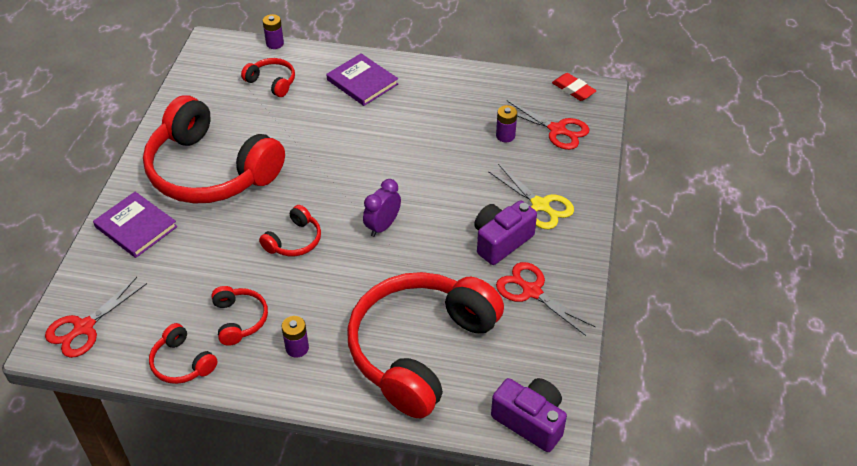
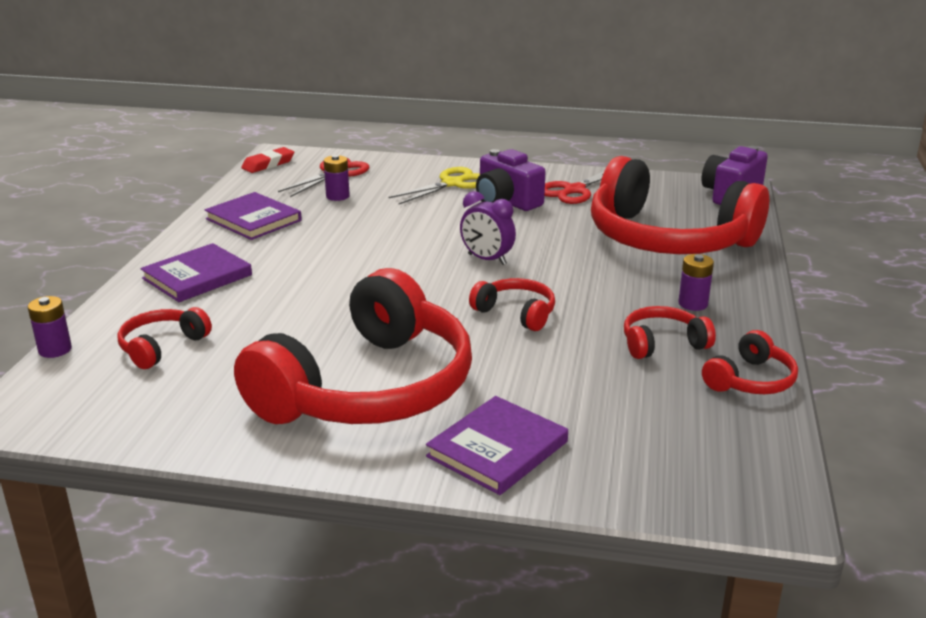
camera: 90 degrees left, 20 degrees down
(84, 328) = (724, 476): red scissors -> none
(456, 95) = (253, 220): none -> purple book

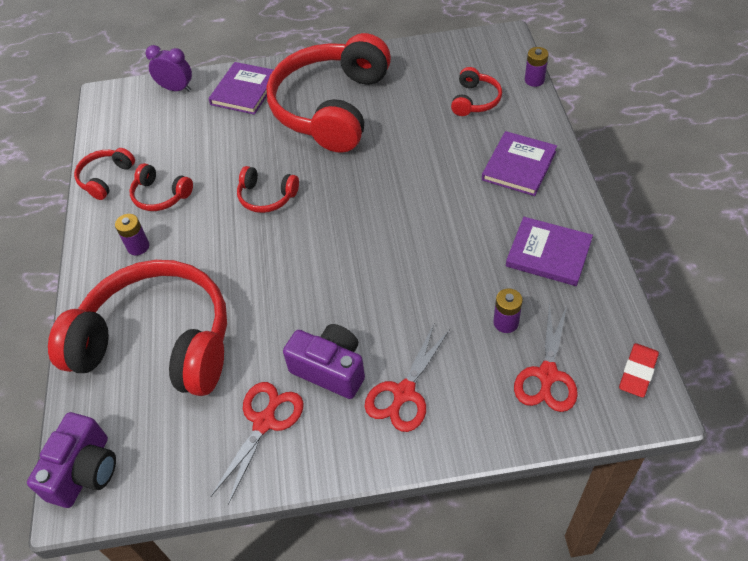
camera: 165 degrees right, 25 degrees up
(453, 183) = (404, 393): yellow scissors -> red scissors
(487, 259) = (311, 256): purple clock -> purple clock (176, 89)
(662, 343) = (160, 195): red headphones -> red headphones turned 60 degrees clockwise

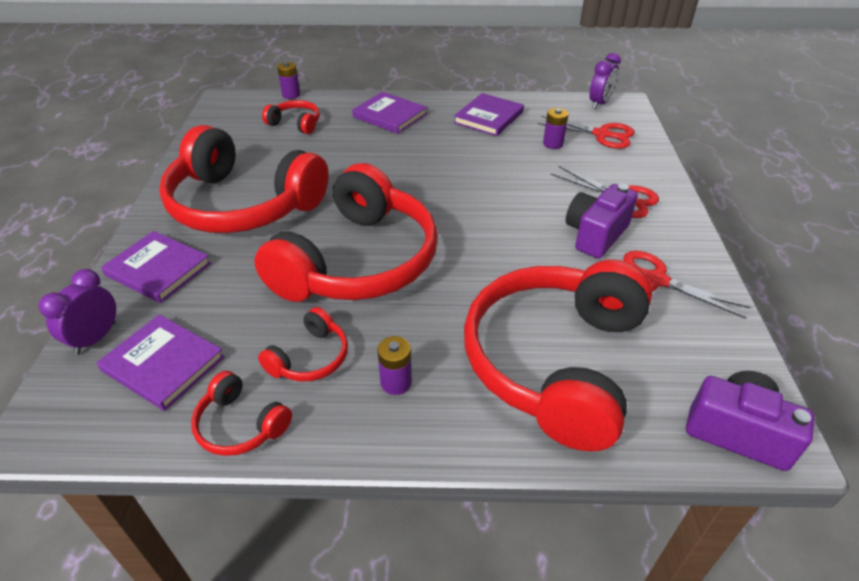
camera: 85 degrees left, 10 degrees down
(155, 127) = (163, 364): none -> purple book
(266, 197) = (358, 261): red headphones -> red headphones, size x2.38
(637, 372) = (600, 103): red eraser -> purple clock

